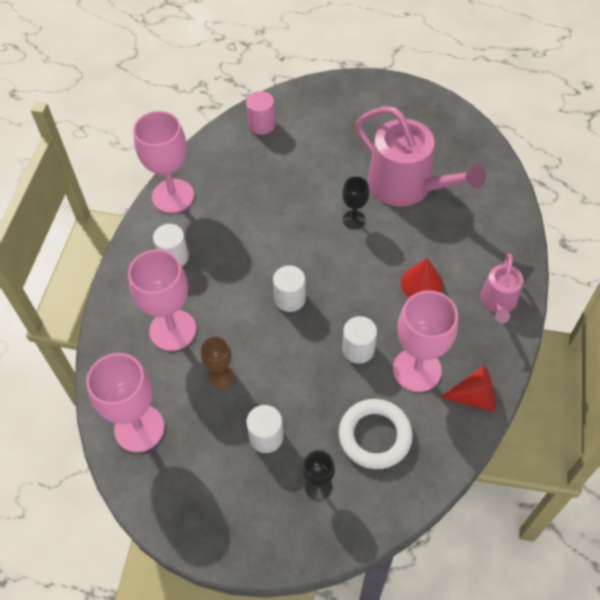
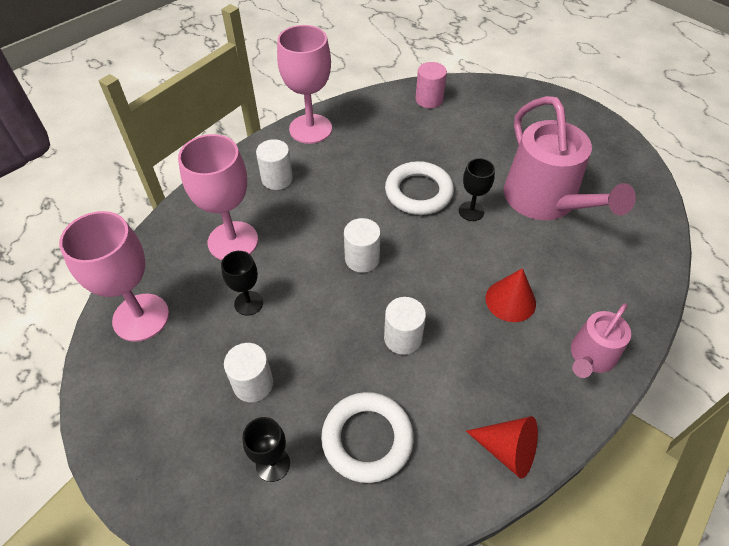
camera: 25 degrees right, 5 degrees down
(221, 376) = (248, 303): brown goblet -> black goblet
(302, 220) = (418, 192): none -> white ring
(417, 370) = (455, 388): pink goblet -> none

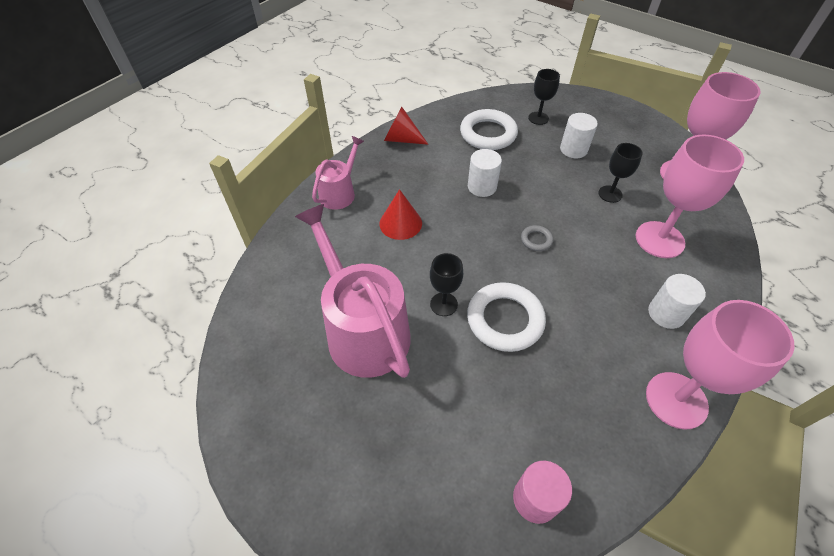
camera: 170 degrees right, 0 degrees up
(362, 259) = (536, 240): white cylinder -> grey ring

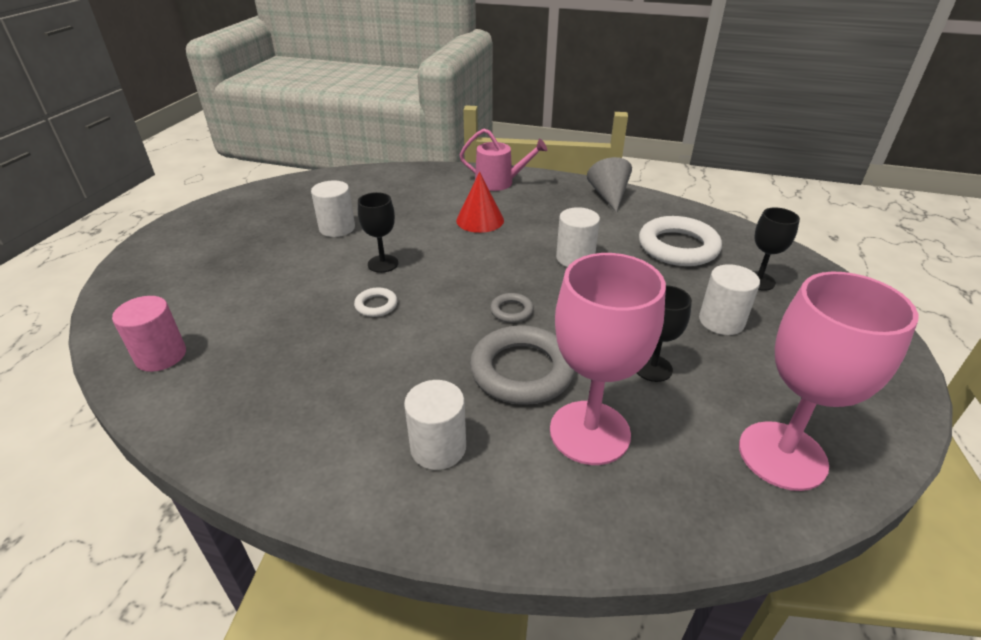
camera: 70 degrees right, 15 degrees down
(363, 330) = (337, 228): pink watering can -> white cylinder
(401, 139) = (609, 196): red cone -> grey cone
(505, 320) = (376, 305): white ring -> white ring, size x0.47
(601, 253) = (522, 371): none -> grey ring
(676, 400) = (290, 465): pink goblet -> none

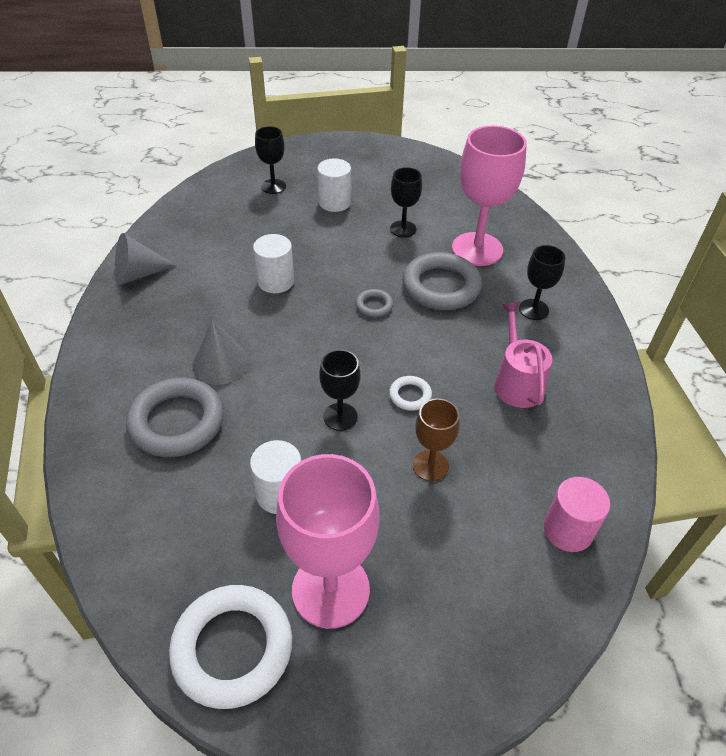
camera: 110 degrees left, 10 degrees up
(295, 297) = (430, 465): none -> brown goblet
(432, 199) = (177, 422): none -> grey ring
(438, 447) = (533, 309): white cylinder -> black goblet
(480, 220) = (220, 363): red cone -> grey cone
(499, 182) = (116, 369): pink watering can -> pink watering can (517, 382)
(678, 247) = (234, 225): white ring -> white ring (232, 648)
(782, 455) = (447, 183): pink goblet -> pink goblet (330, 590)

